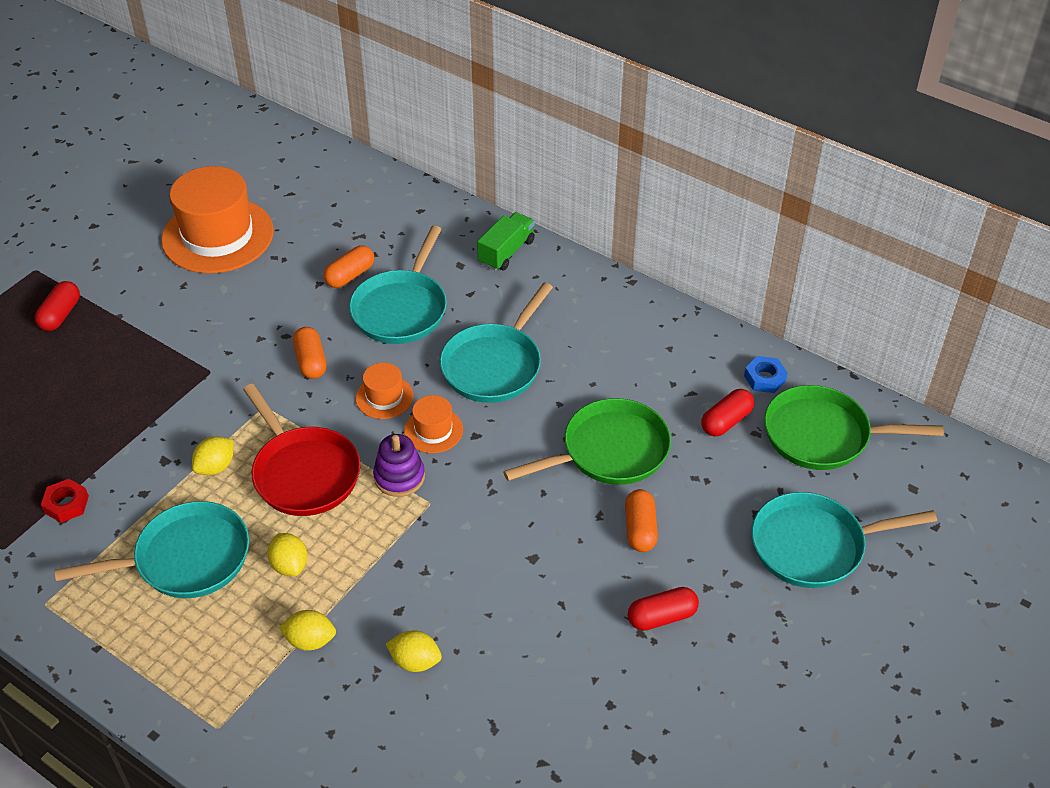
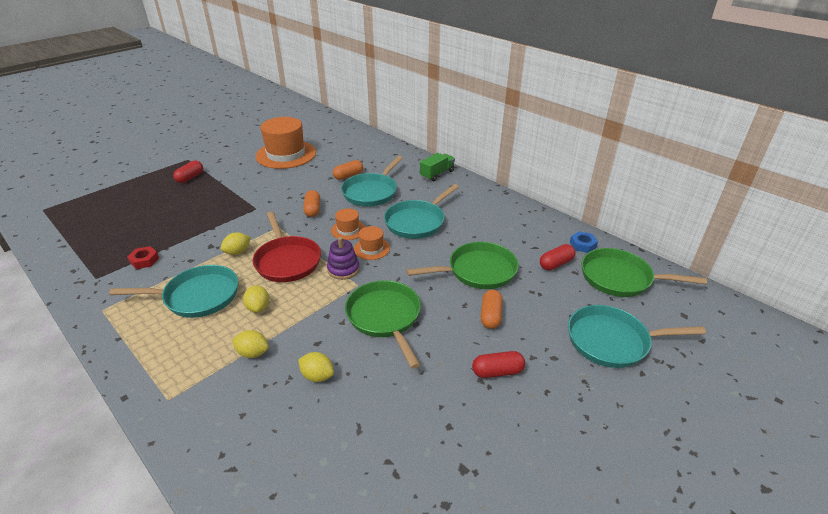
camera: 10 degrees right, 10 degrees down
(486, 554) = (385, 317): none -> green pan

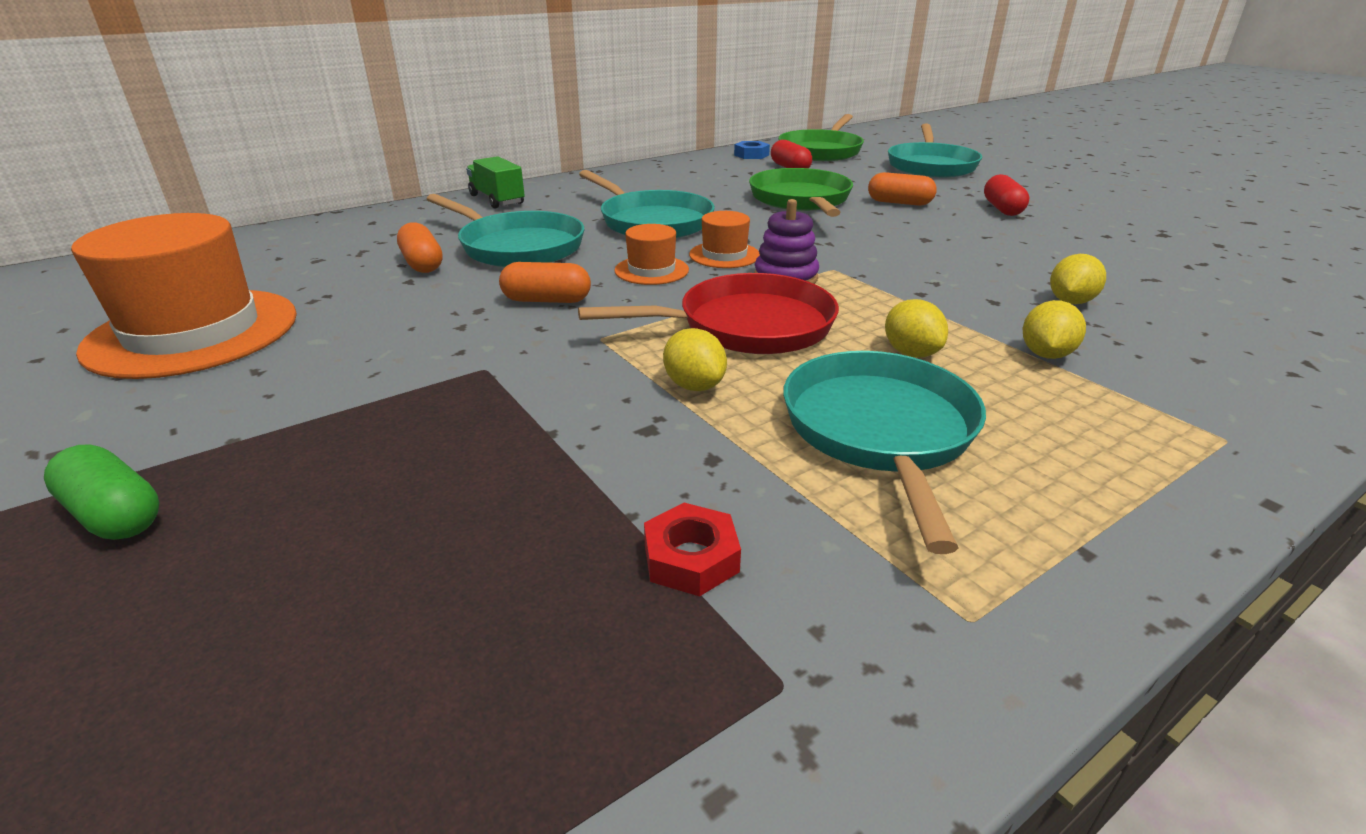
camera: 80 degrees left, 5 degrees down
(190, 178) = (115, 514): red capsule -> green capsule
(258, 308) = (911, 353): yellow lemon -> yellow lemon turned 75 degrees clockwise
(385, 317) = (916, 254): green pan -> none

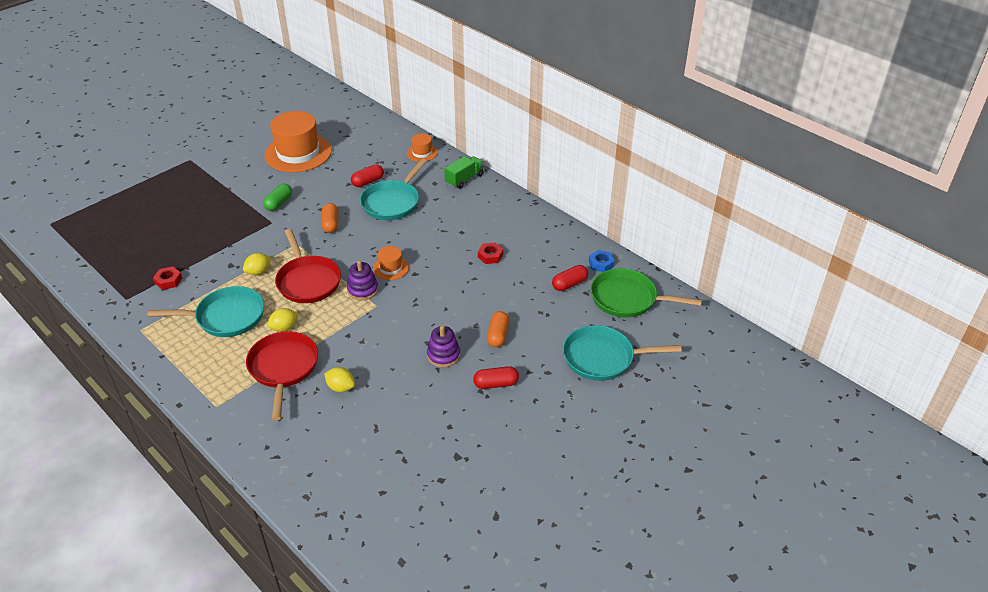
camera: 80 degrees right, 10 degrees up
(115, 514) = (196, 184): green capsule -> green capsule (279, 203)
(422, 263) = (368, 182): orange capsule -> red capsule
(651, 270) = (367, 247): orange hat -> orange hat (422, 153)
(652, 222) = (438, 238): turquoise pan -> none
(715, 197) = (490, 256): none -> red nut
(801, 200) = (492, 291): green pan -> none
(953, 231) = (443, 355): none -> purple stacking toy
(1045, 354) = (283, 368): yellow lemon -> red pan

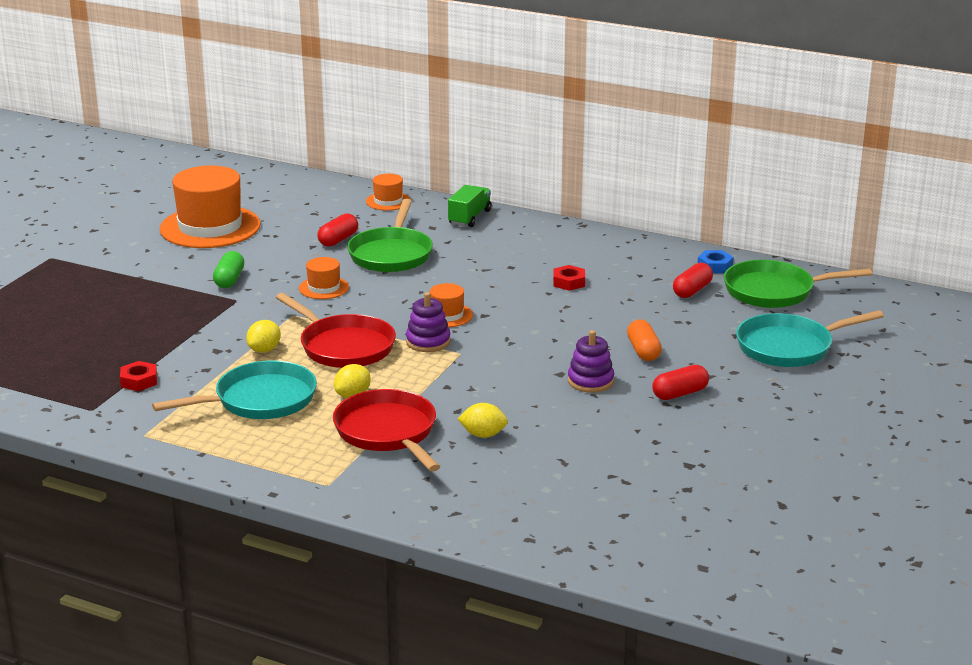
camera: 20 degrees left, 15 degrees down
(330, 224) = (324, 288): orange capsule -> orange hat
(392, 202) = (391, 254): turquoise pan -> green pan

